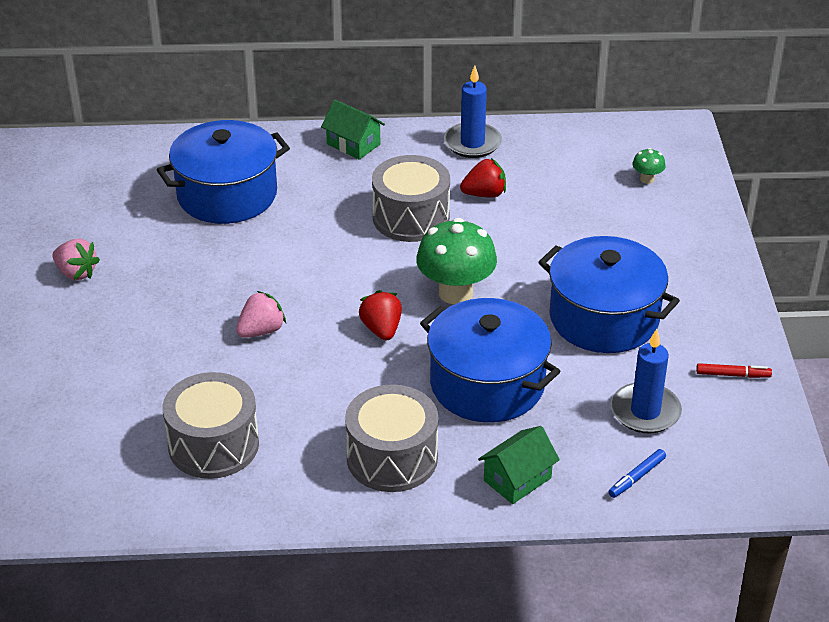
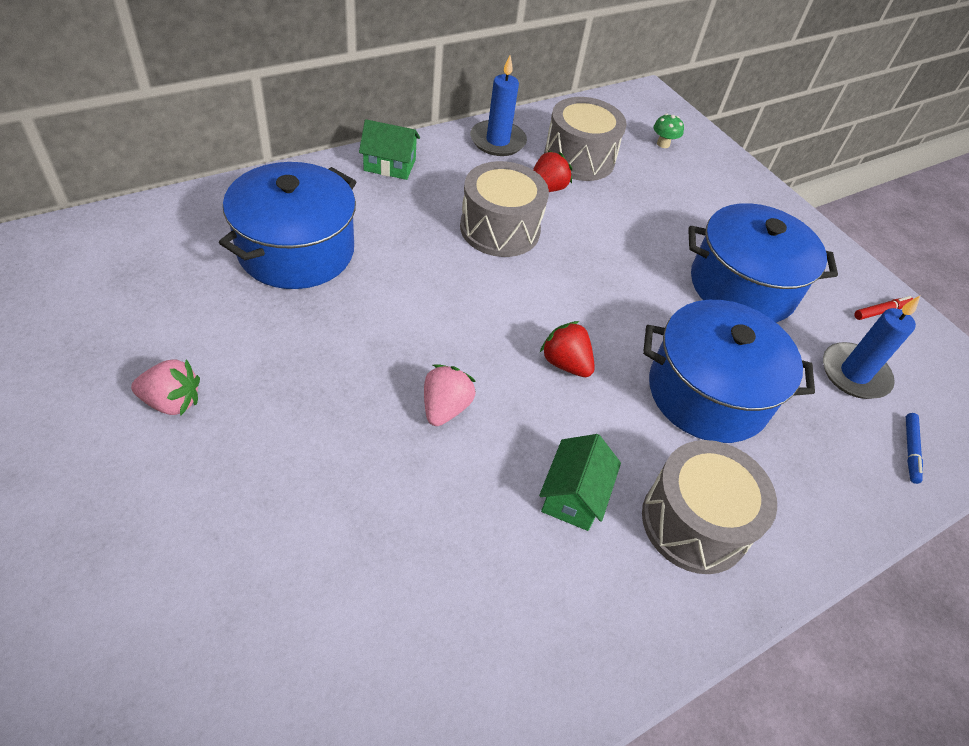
camera: 35 degrees left, 10 degrees up
(213, 445) = (498, 590): grey drum -> grey drum (579, 158)
(455, 293) = (601, 299): green mushroom -> none
(517, 479) = (822, 497): green house -> green house (573, 495)

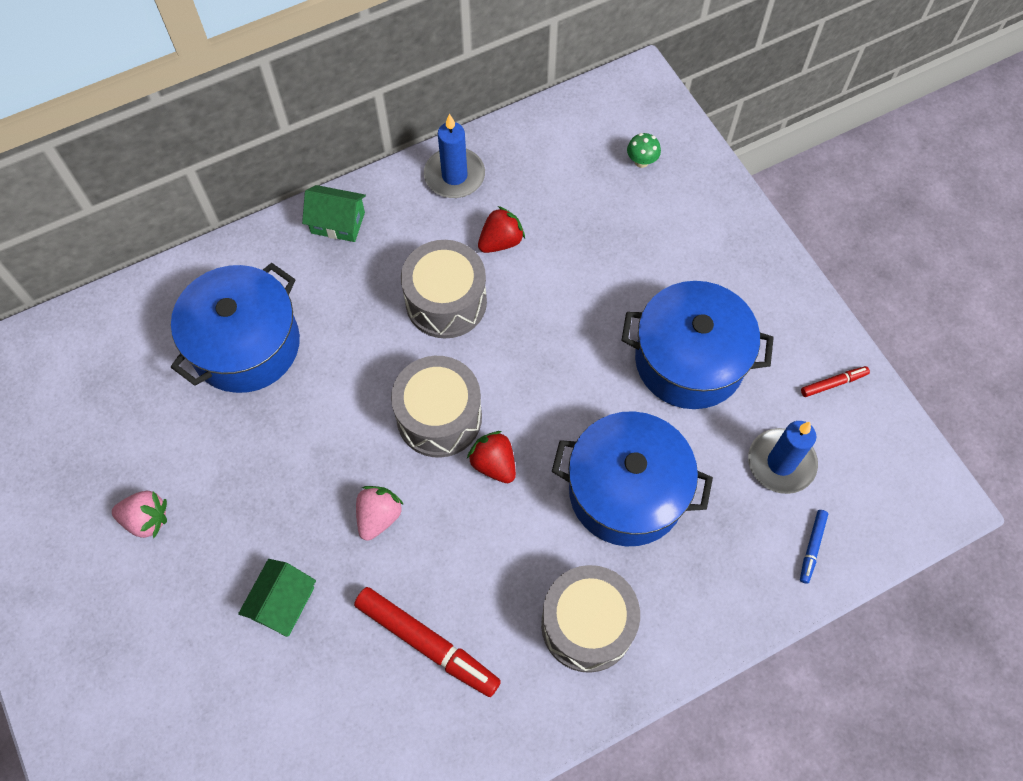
camera: 10 degrees right, 15 degrees up
(512, 540) = (427, 643): none -> red marker
(573, 495) = (484, 601): green house -> green house (283, 603)
(579, 158) = (542, 193): grey drum -> grey drum (439, 417)

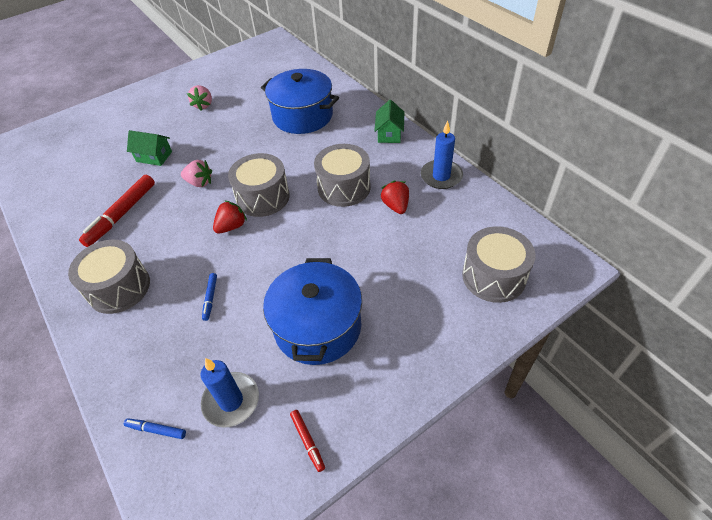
camera: 85 degrees right, 15 degrees down
(500, 241) = (396, 206): red strawberry -> red strawberry turned 150 degrees counterclockwise
(626, 491) = (210, 298): blue pot -> blue marker
(641, 161) = (493, 276): green mushroom -> grey drum

